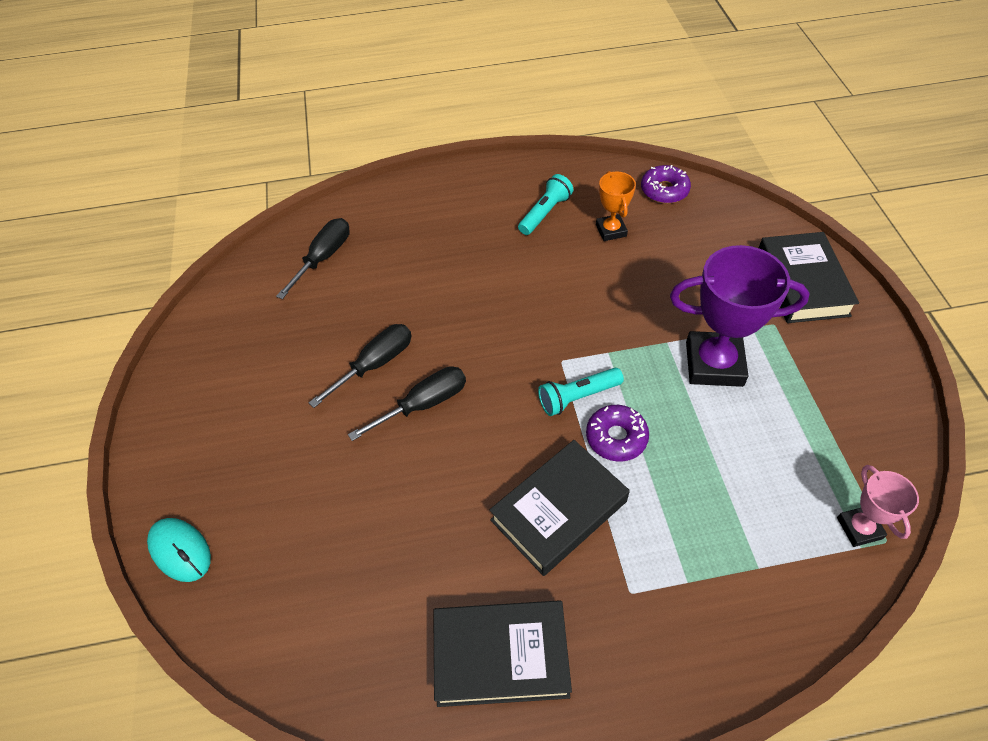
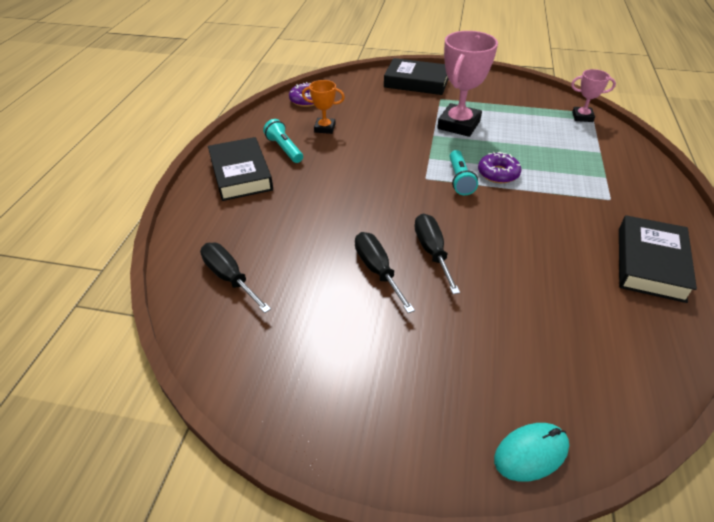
camera: 70 degrees left, 10 degrees down
(559, 511) = (546, 211): black book -> black book (241, 174)
(714, 363) = (458, 125): purple trophy -> pink trophy

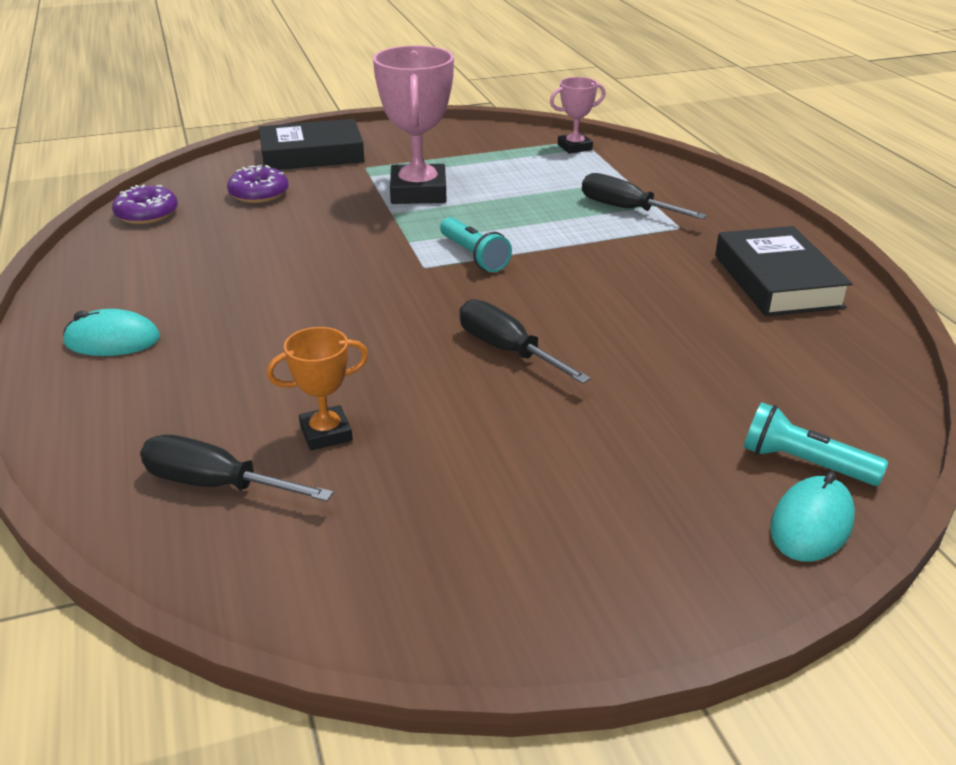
camera: 30 degrees left, 10 degrees down
(241, 174) = (112, 340): black book -> turquoise mouse
(284, 149) = (163, 287): turquoise flashlight -> turquoise flashlight (804, 463)
(325, 128) = (211, 244): orange trophy -> orange trophy (326, 433)
(377, 270) = (448, 396): black screwdriver -> black screwdriver (626, 209)
(498, 173) = (520, 235): purple donut -> purple donut (259, 194)

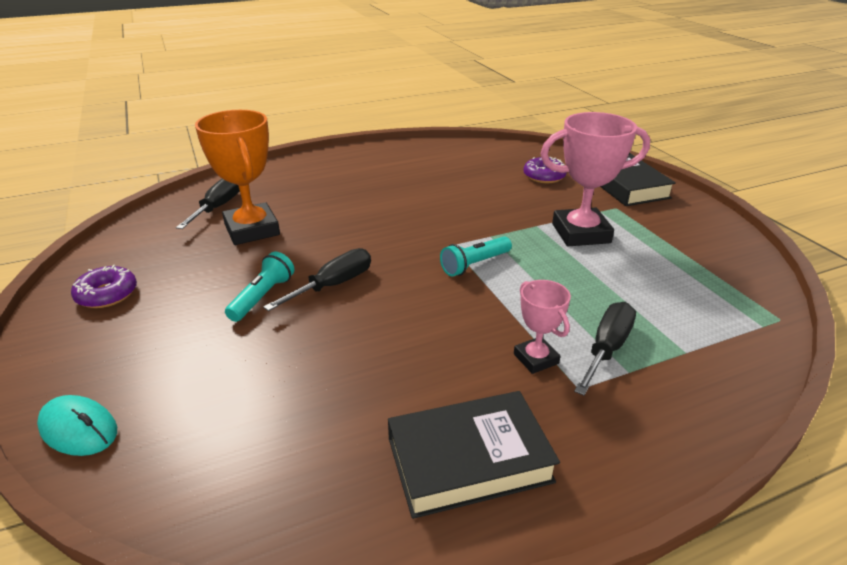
camera: 85 degrees right, 0 degrees up
(112, 340) = (350, 165): turquoise mouse -> none
(147, 214) = (497, 150): purple donut -> purple donut (107, 294)
(326, 433) = (252, 230): orange trophy -> orange trophy, size x1.87
(574, 147) = (753, 314): pink trophy -> pink trophy (536, 359)
(804, 463) = (149, 435): turquoise flashlight -> turquoise flashlight (263, 297)

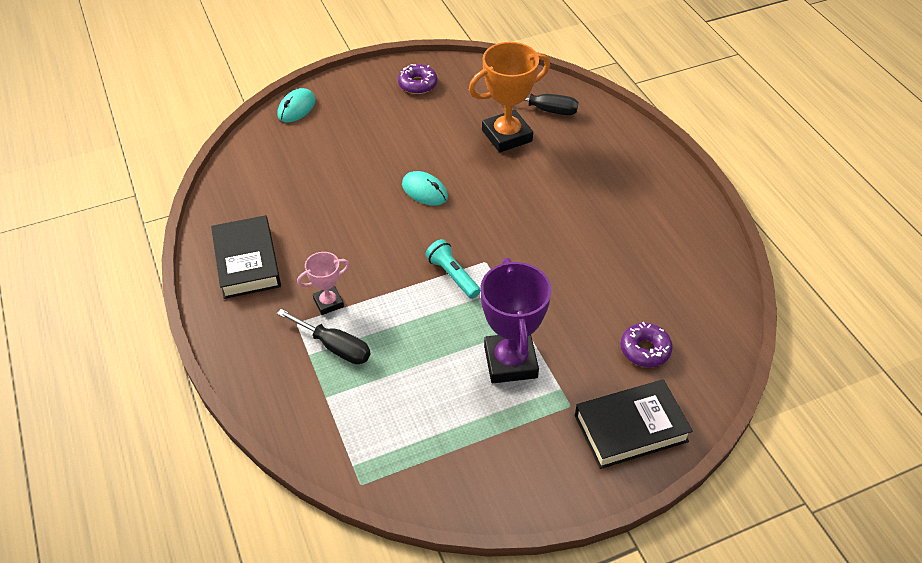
camera: 90 degrees right, 15 degrees up
(263, 297) = (411, 156): turquoise flashlight -> none
(333, 285) = (424, 191): black screwdriver -> turquoise mouse
(580, 233) = (510, 362): pink trophy -> purple trophy

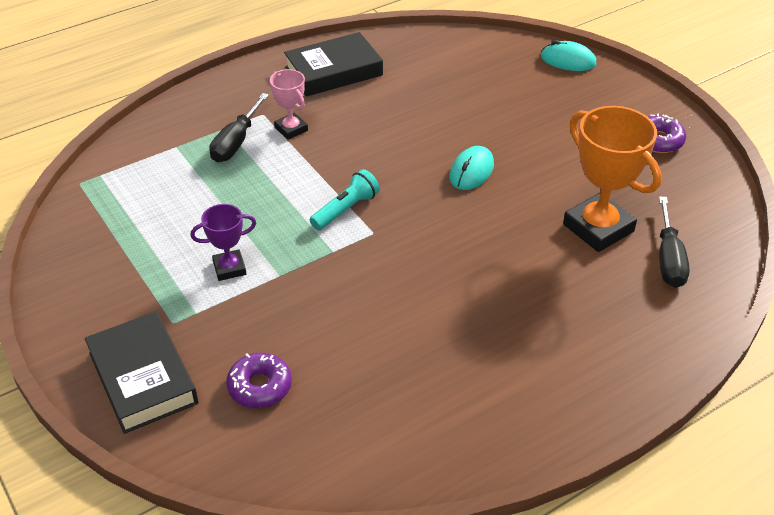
camera: 80 degrees right, 5 degrees down
(510, 362) = (229, 268): purple trophy -> purple trophy, size x0.54

